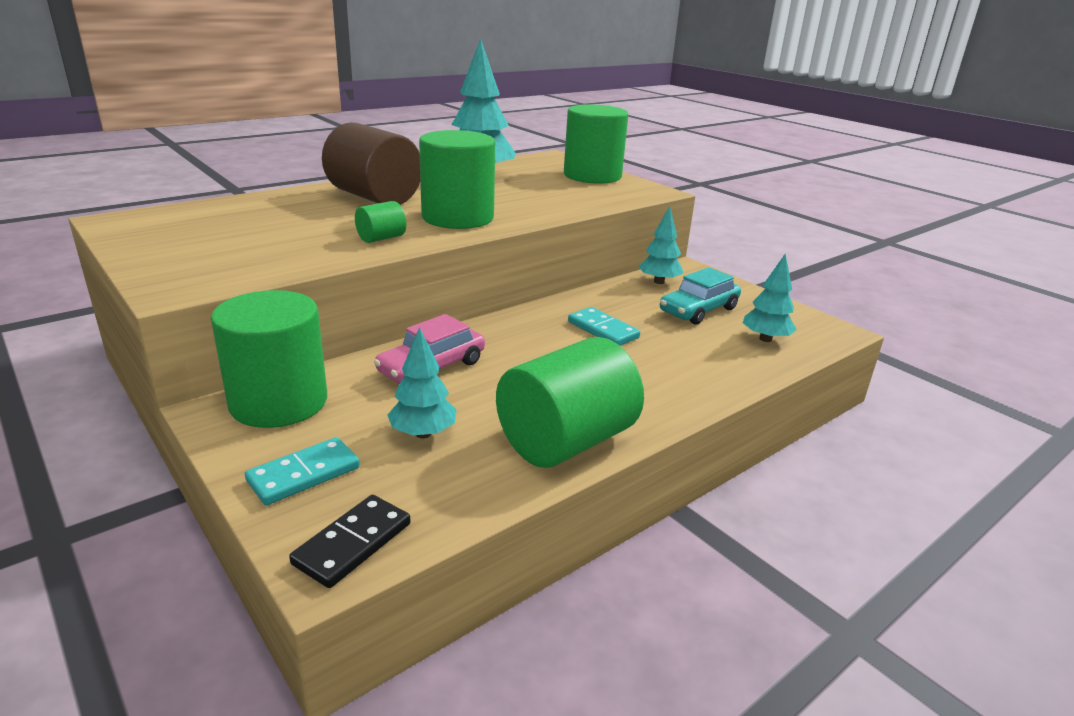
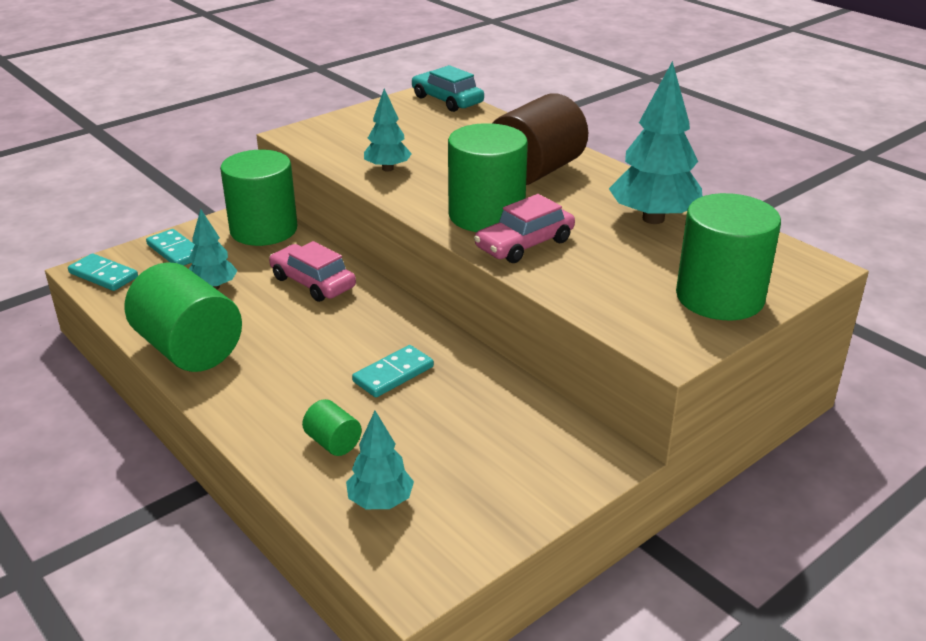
camera: 90 degrees right, 5 degrees up
(352, 543) = (103, 275): black domino -> turquoise domino
(381, 238) = (414, 186): green cylinder -> green cylinder (333, 443)
(514, 211) = (524, 244): none -> pink car
(659, 282) = (546, 426): turquoise tree -> turquoise tree (388, 169)
(698, 310) = (459, 452): turquoise car -> turquoise car (447, 100)

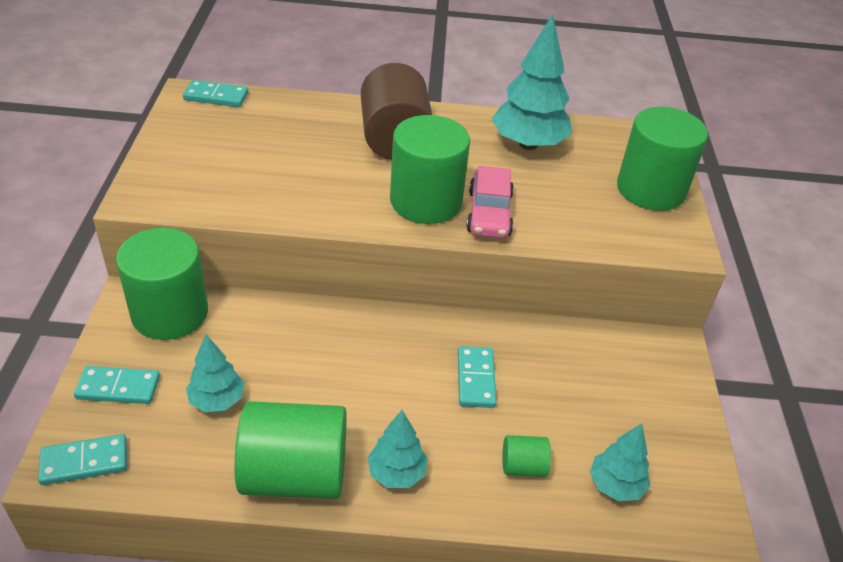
camera: 50 degrees left, 10 degrees up
(313, 282) = (296, 339): pink car -> none
(388, 169) = (282, 195): turquoise tree -> turquoise tree (396, 473)
(447, 100) = (216, 96): turquoise car -> turquoise domino

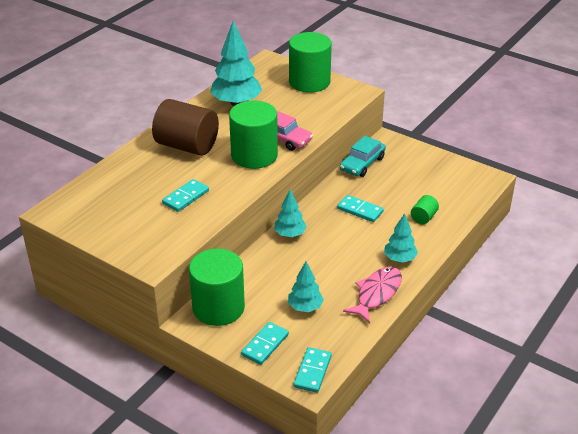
camera: 55 degrees left, 5 degrees down
(216, 96) = (67, 201): turquoise domino -> turquoise domino (186, 197)
(294, 474) = (376, 294): green cylinder -> pink fish
(587, 340) = (362, 164): none -> turquoise car
(615, 485) = (452, 195): turquoise tree -> turquoise tree (290, 234)

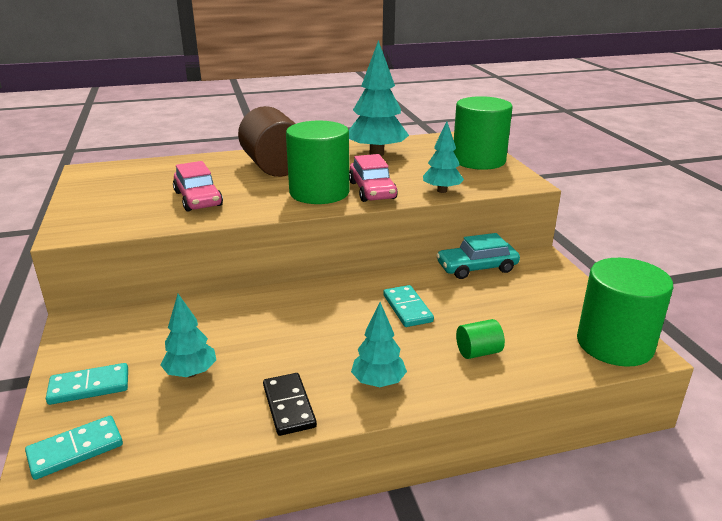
camera: 40 degrees right, 10 degrees down
(186, 197) = (198, 199): turquoise domino -> pink car
(218, 308) = (119, 325): green cylinder -> green cylinder (614, 344)
(290, 234) = (296, 295): turquoise tree -> turquoise tree (442, 191)
(376, 294) = (289, 406): pink fish -> black domino

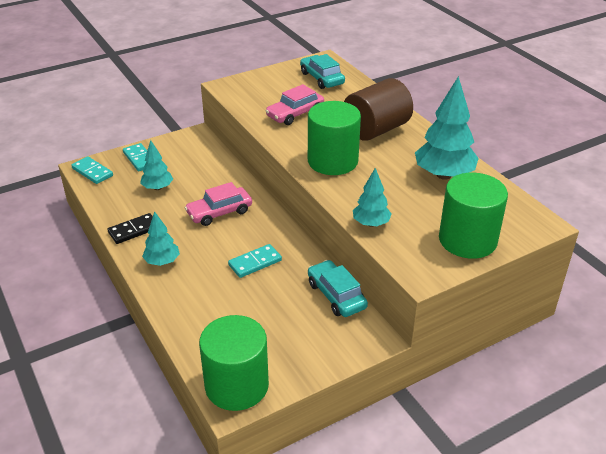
camera: 75 degrees right, 10 degrees up
(132, 176) = (322, 78): none -> turquoise car
(372, 190) = (351, 186): pink car -> pink car (219, 212)
(478, 352) = (206, 305): green cylinder -> none

